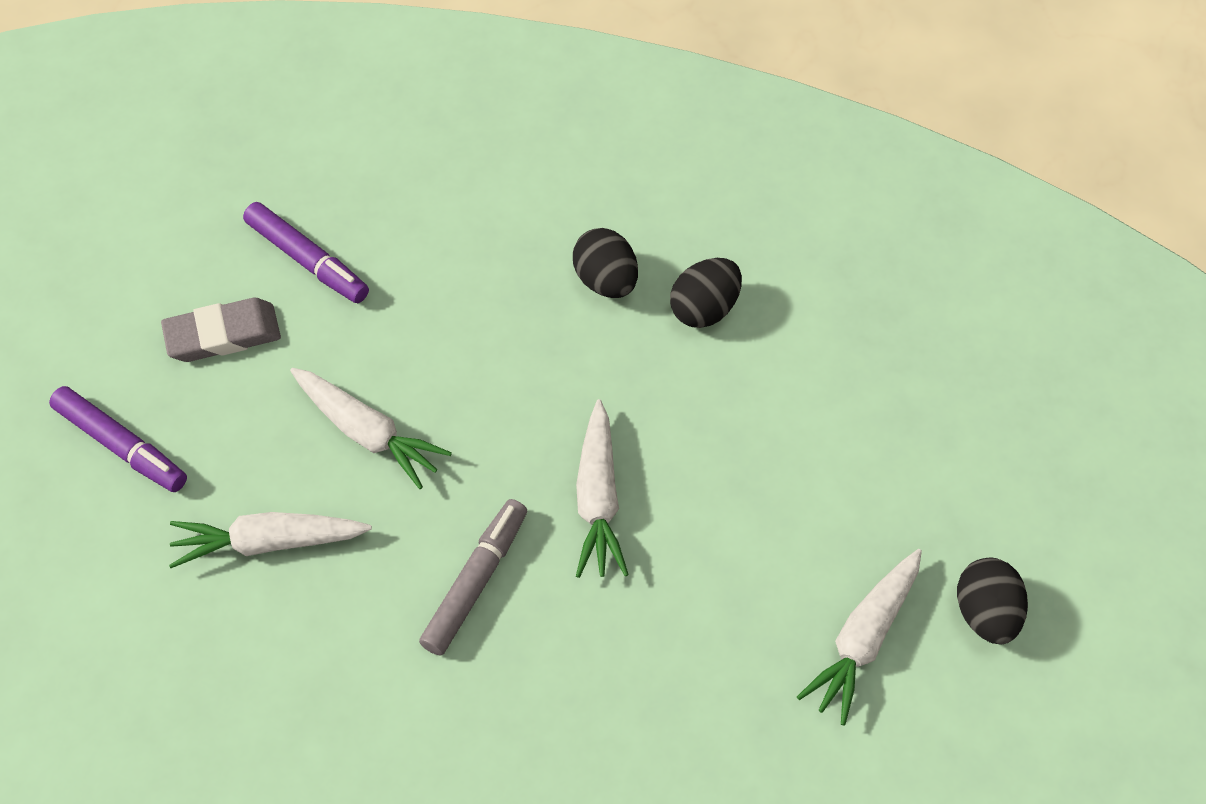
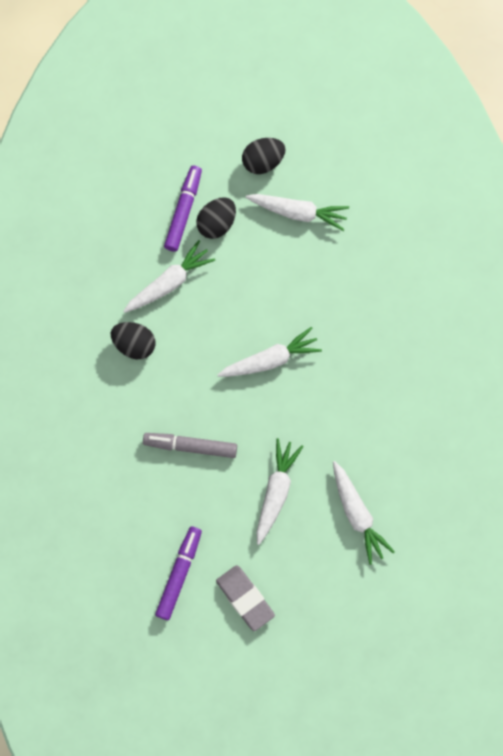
camera: 110 degrees left, 15 degrees up
(121, 446) = (333, 619): purple marker -> purple marker (183, 211)
(476, 582) = (338, 402): grey marker -> grey marker (190, 446)
(606, 280) = (134, 403): black egg -> black egg (216, 224)
(796, 390) = (169, 283): none -> white carrot

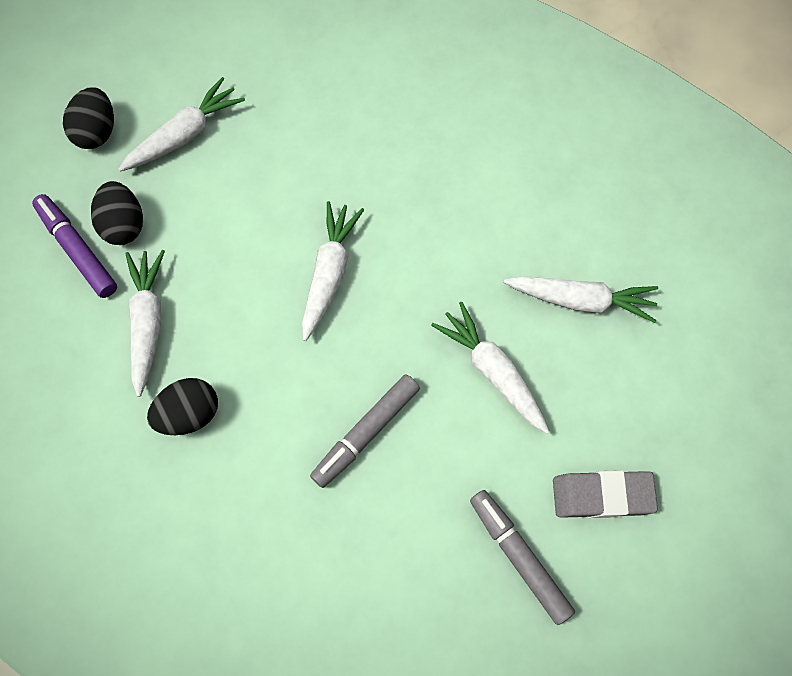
camera: 55 degrees left, 5 degrees down
(179, 574) = (519, 557): purple marker -> grey marker

